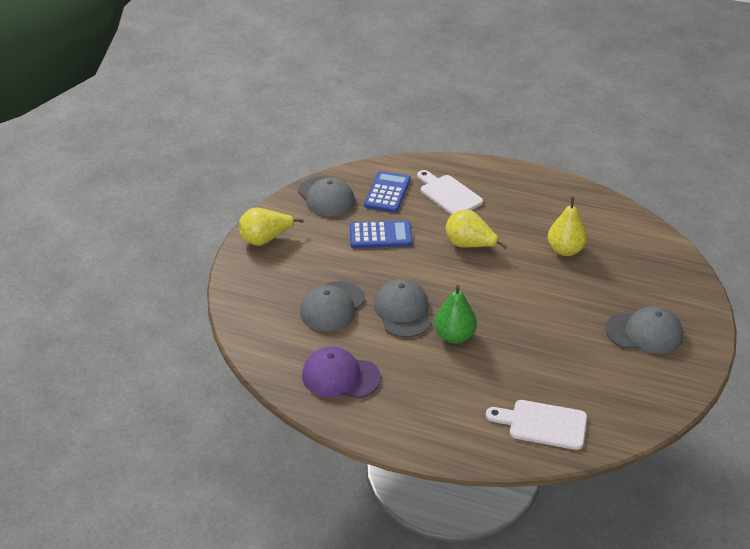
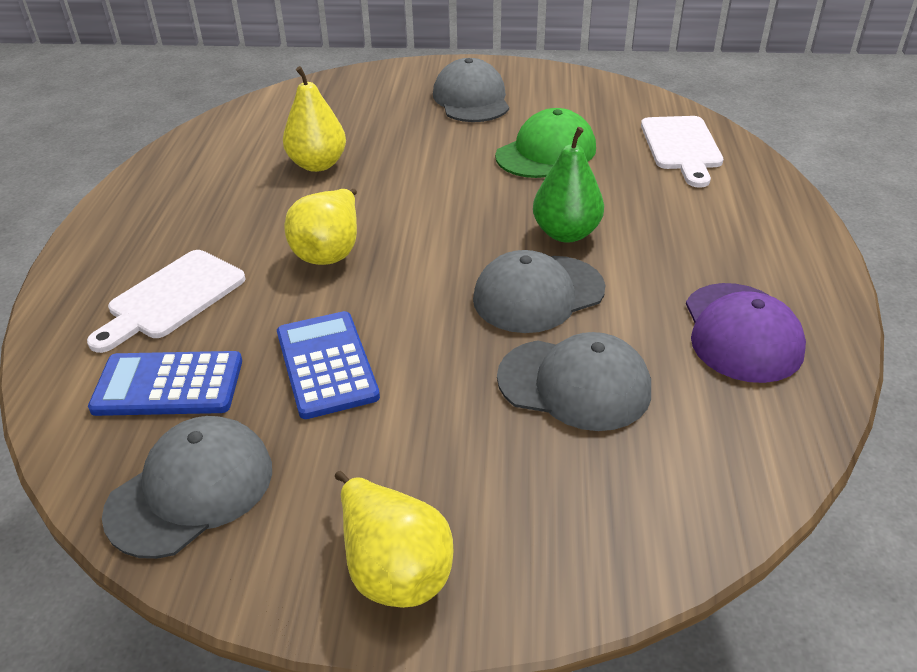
camera: 105 degrees left, 0 degrees up
(553, 352) = (546, 152): none -> green cap

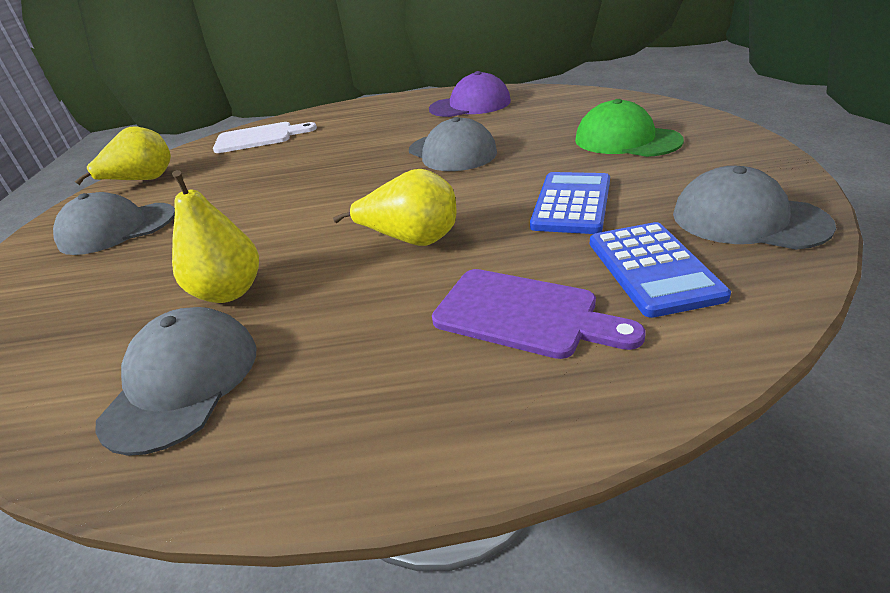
camera: 95 degrees left, 5 degrees down
(172, 298) = (524, 314): white cutting board -> purple cutting board
(326, 365) = (572, 203): blue calculator -> blue calculator turned 135 degrees clockwise
(394, 568) = (722, 146): yellow pear -> yellow pear (143, 181)
(546, 152) = (249, 178): green cap -> green cap (626, 140)
(566, 233) = (375, 155): green pear -> none
(574, 384) = (538, 131): grey cap -> grey cap (182, 382)

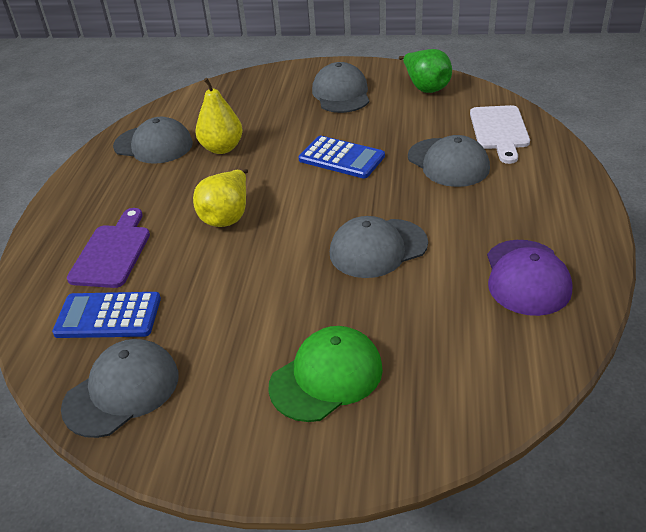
camera: 100 degrees right, 5 degrees up
(143, 181) = (425, 87): yellow pear -> green pear
(310, 148) = (448, 162): none -> grey cap
(524, 314) = (112, 252): purple cutting board -> purple cutting board turned 150 degrees clockwise
(572, 203) = (220, 301): blue calculator -> blue calculator (341, 158)

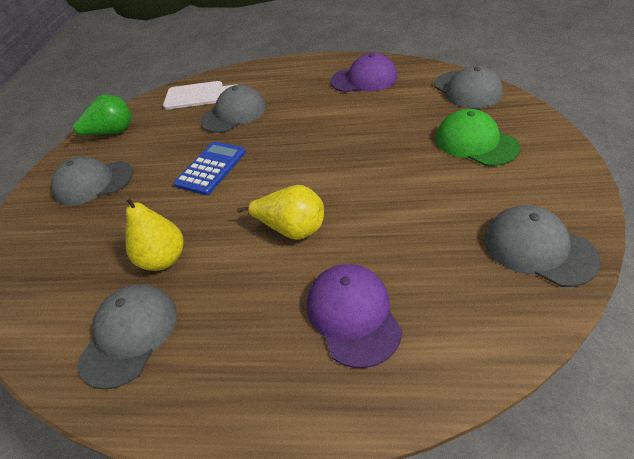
camera: 90 degrees left, 5 degrees up
(108, 316) = (452, 287): blue calculator -> none
(112, 252) = (353, 315): purple cutting board -> purple cap
(378, 248) = (338, 135): grey cap -> grey cap (467, 90)

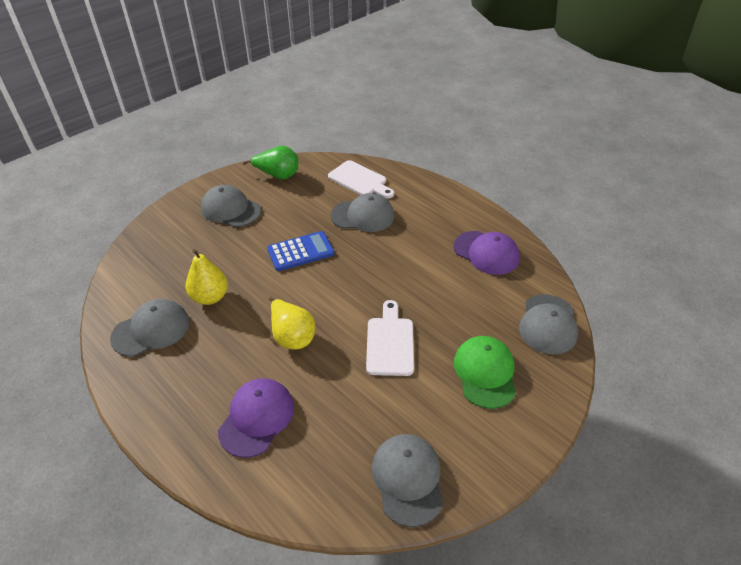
camera: 35 degrees right, 0 degrees up
(380, 174) = (390, 342): none -> white cutting board

